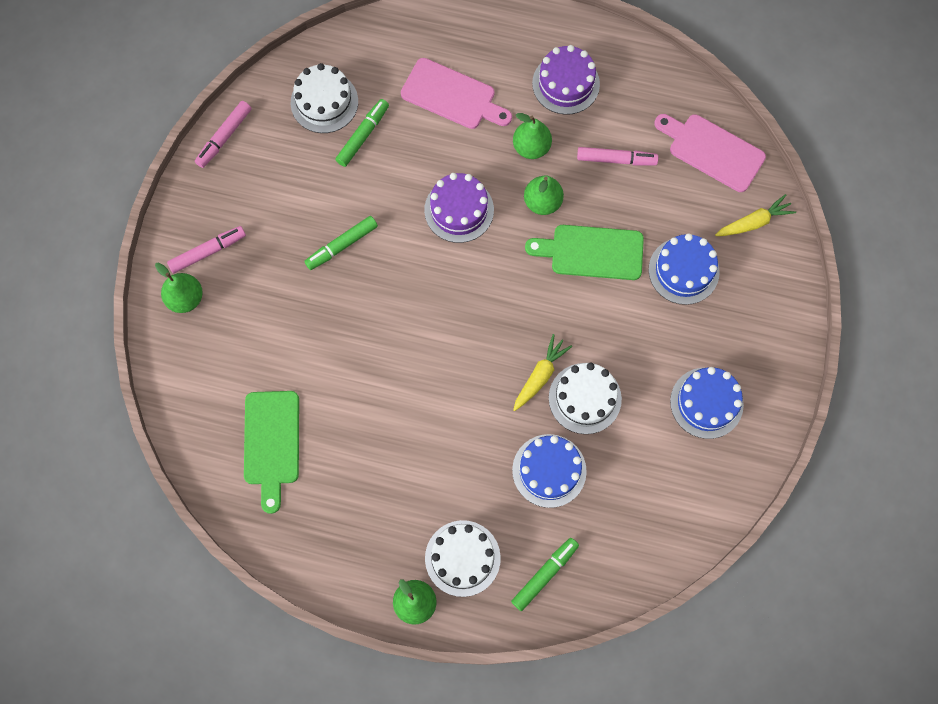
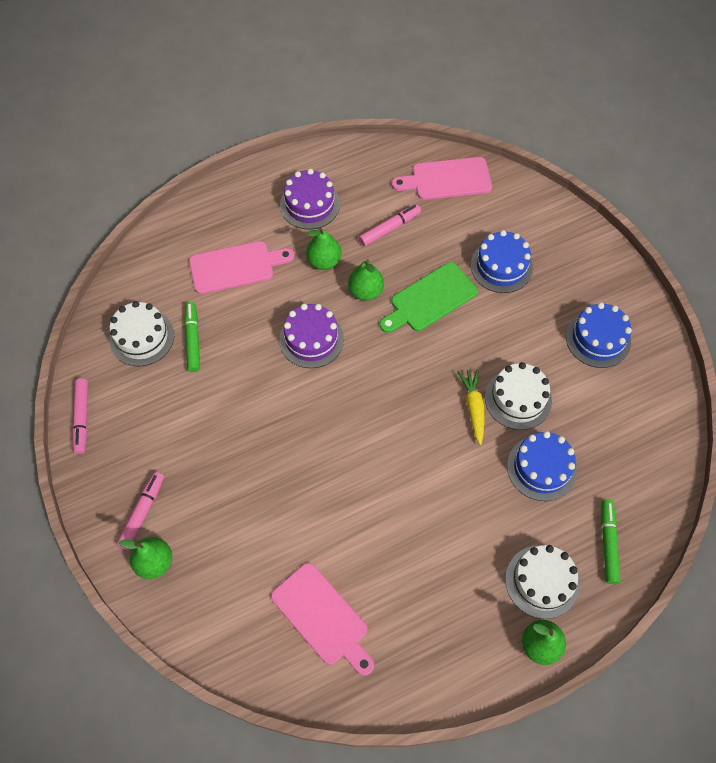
camera: 40 degrees left, 10 degrees down
(272, 443) = (323, 617): green cutting board -> pink cutting board
(342, 245) = (246, 428): green marker -> none
(753, 222) = (515, 204): yellow carrot -> none

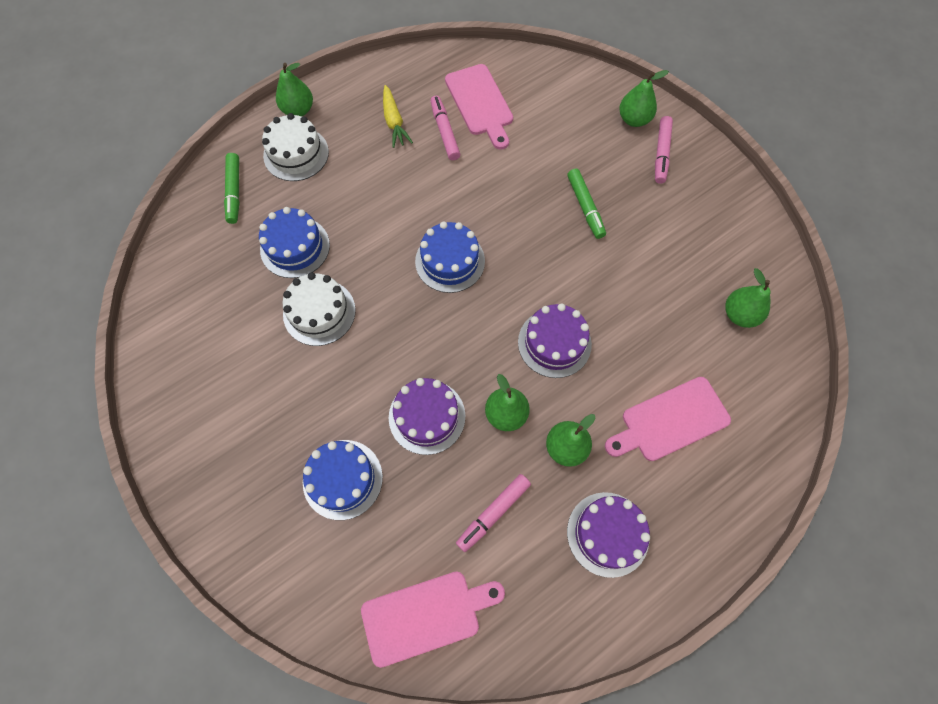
camera: 170 degrees right, 5 degrees up
(82, 418) = (757, 223): pink marker -> pink marker (444, 132)
(142, 337) = (739, 314): white cake -> green pear
(193, 339) = (683, 321): green marker -> green marker (585, 207)
(323, 617) = (480, 103): pink cutting board -> pink cutting board turned 150 degrees counterclockwise
(430, 299) = (427, 416): green cutting board -> purple cake
(473, 408) = (366, 295): yellow carrot -> yellow carrot (394, 121)
(598, 339) = (226, 398): blue cake -> blue cake (450, 261)

